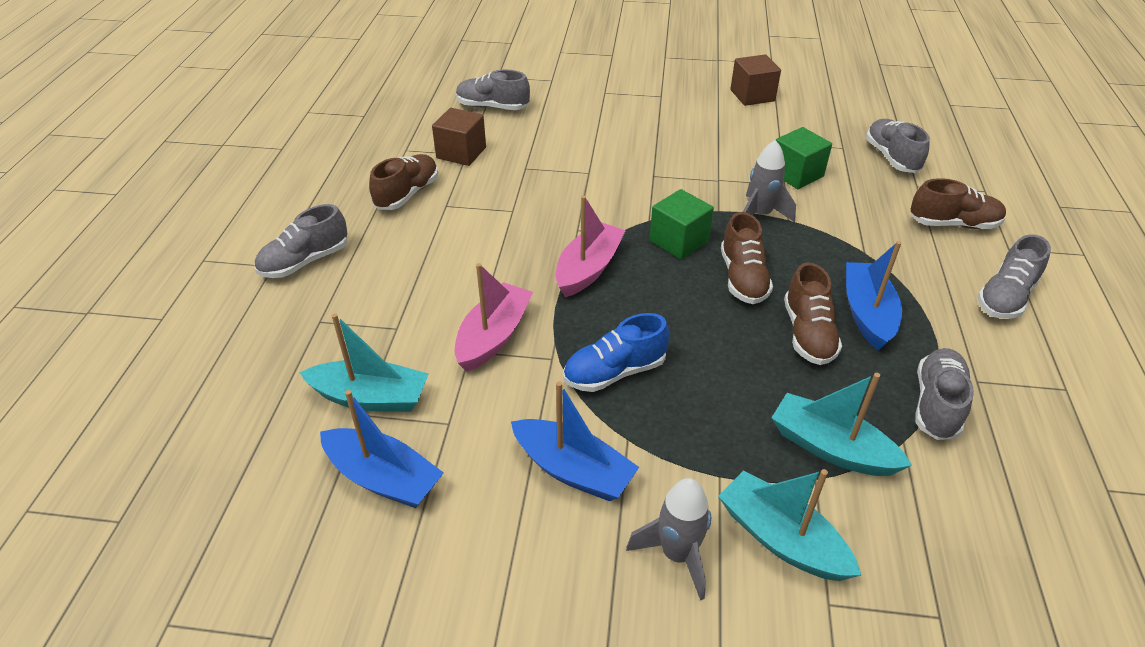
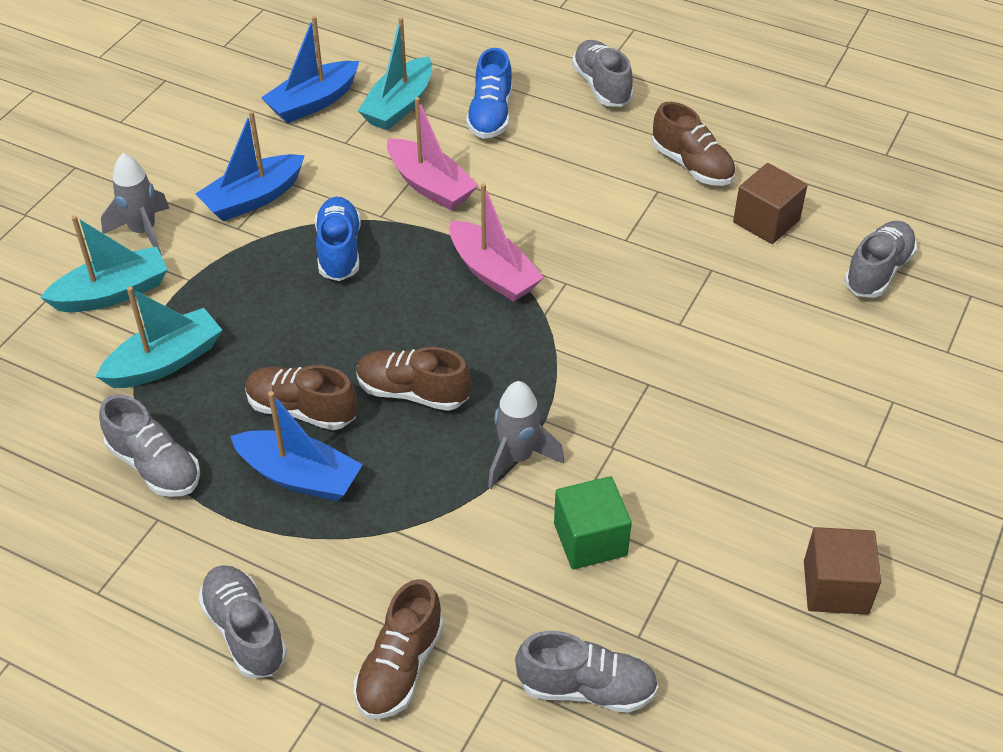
camera: 110 degrees right, 5 degrees up
(369, 323) = (490, 115): none -> blue shoe
(679, 241) = (504, 361): green cube -> none

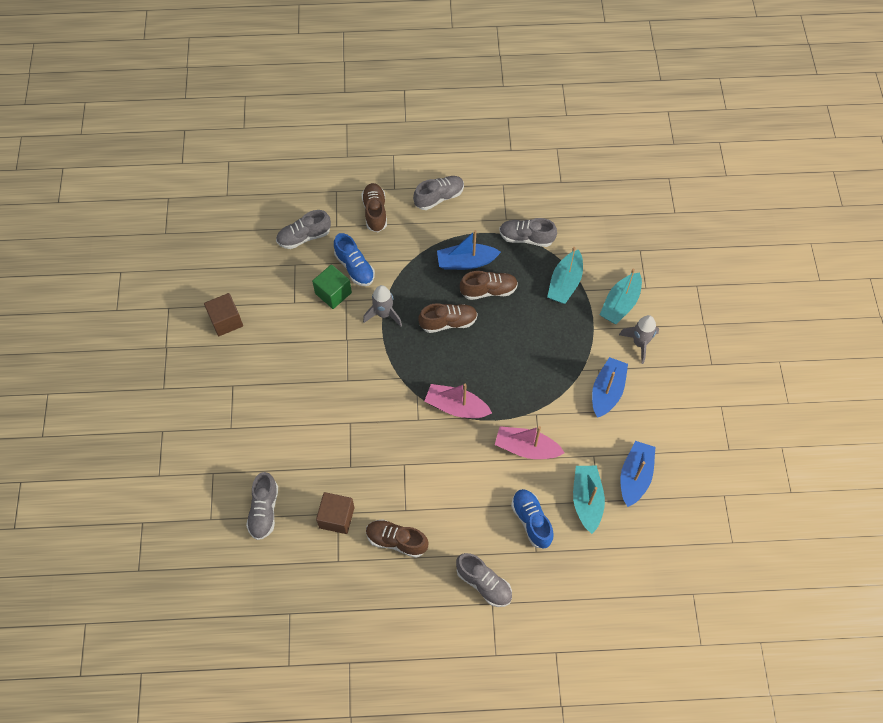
camera: 150 degrees right, 15 degrees up
(245, 631) = (439, 197): grey shoe -> grey shoe turned 60 degrees counterclockwise
(339, 251) = (539, 381): blue shoe -> blue shoe (354, 267)

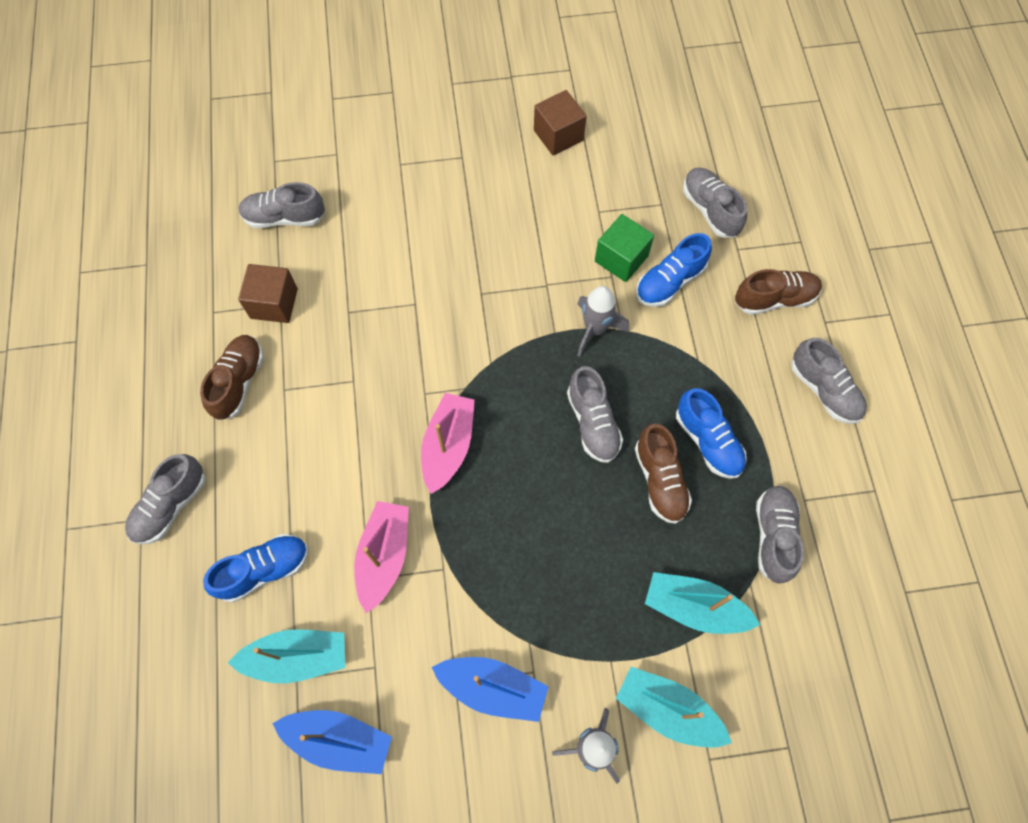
camera: 85 degrees right, 5 degrees up
(448, 322) = (593, 423): brown shoe -> grey shoe
(466, 262) = (708, 441): blue boat -> blue shoe

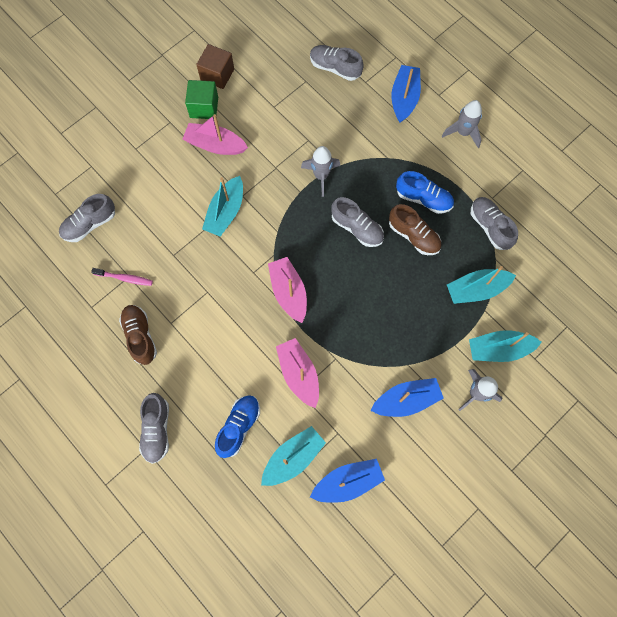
camera: 35 degrees left, 5 degrees up
(274, 303) = (125, 278): brown cube -> pink toothbrush
(446, 300) = (225, 212): none -> turquoise boat
(494, 214) = (215, 145): none -> pink boat
(621, 258) = (306, 126): green cube -> green cube (204, 107)
(669, 282) = (342, 123): blue shoe -> none
(774, 299) = (404, 98): brown shoe -> blue boat
(824, 390) = (463, 133): grey shoe -> grey rocket

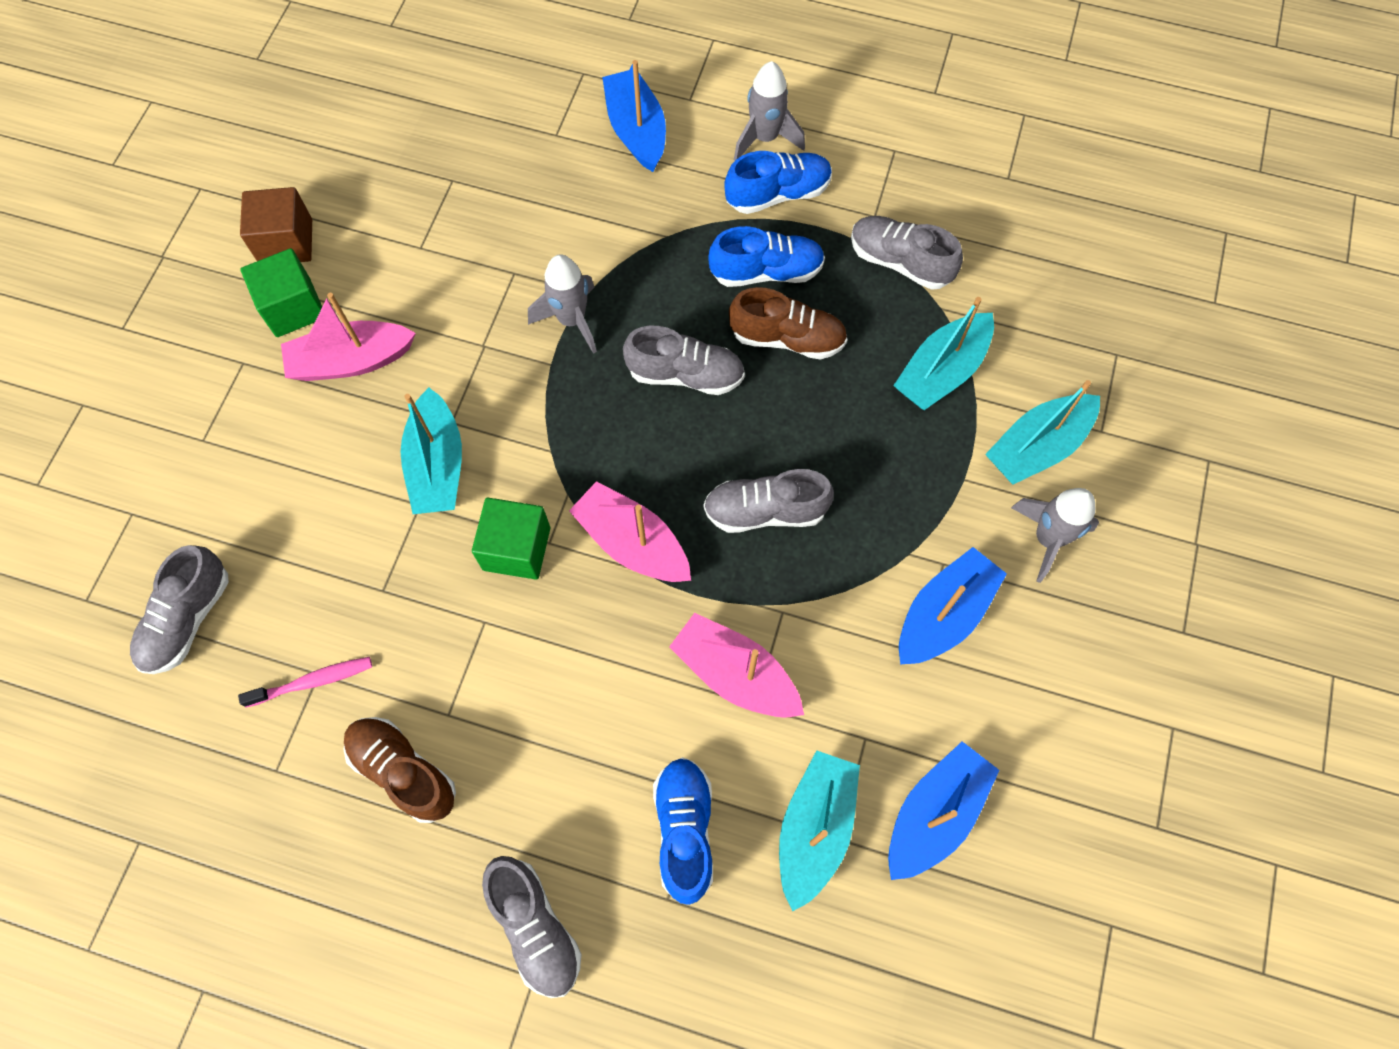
camera: 30 degrees left, 5 degrees down
(238, 267) = (516, 548): none -> green cube
(335, 68) = (490, 136): grey shoe -> grey shoe (765, 511)
(452, 163) = (778, 194): none -> blue shoe

